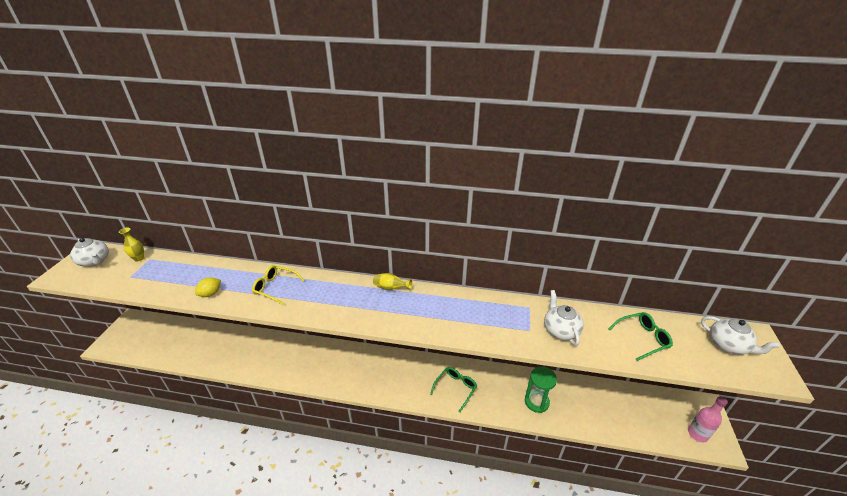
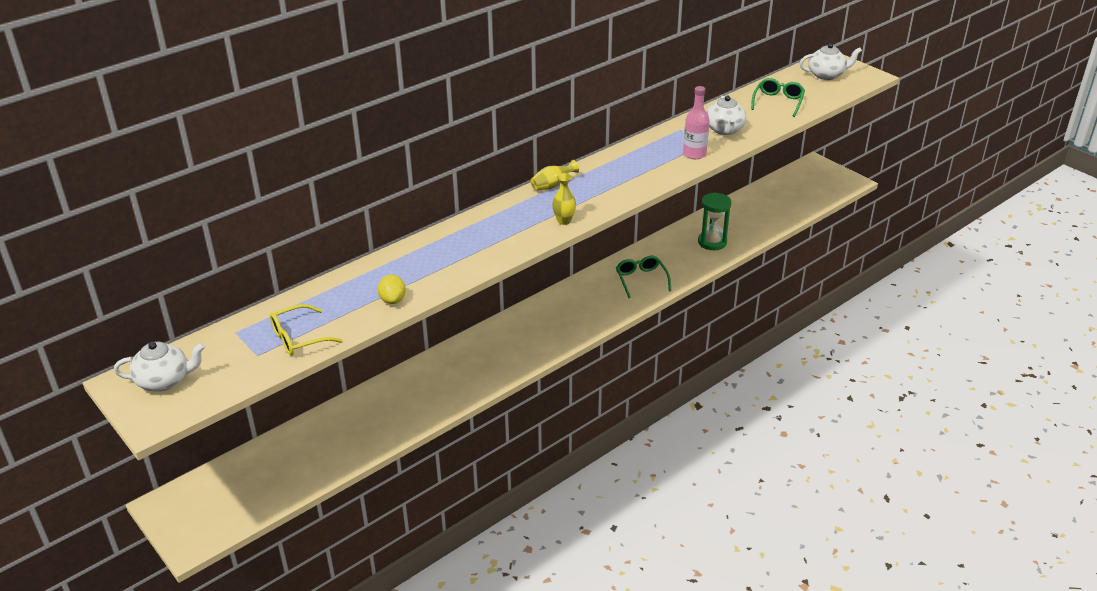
camera: 50 degrees left, 0 degrees up
(139, 258) = (219, 341): yellow vase -> yellow vase (564, 221)
(275, 288) = (447, 253): yellow glasses -> yellow glasses (299, 338)
(560, 330) = (724, 130): white teapot -> white teapot turned 120 degrees counterclockwise
(697, 434) = (831, 184): pink bottle -> pink bottle (694, 154)

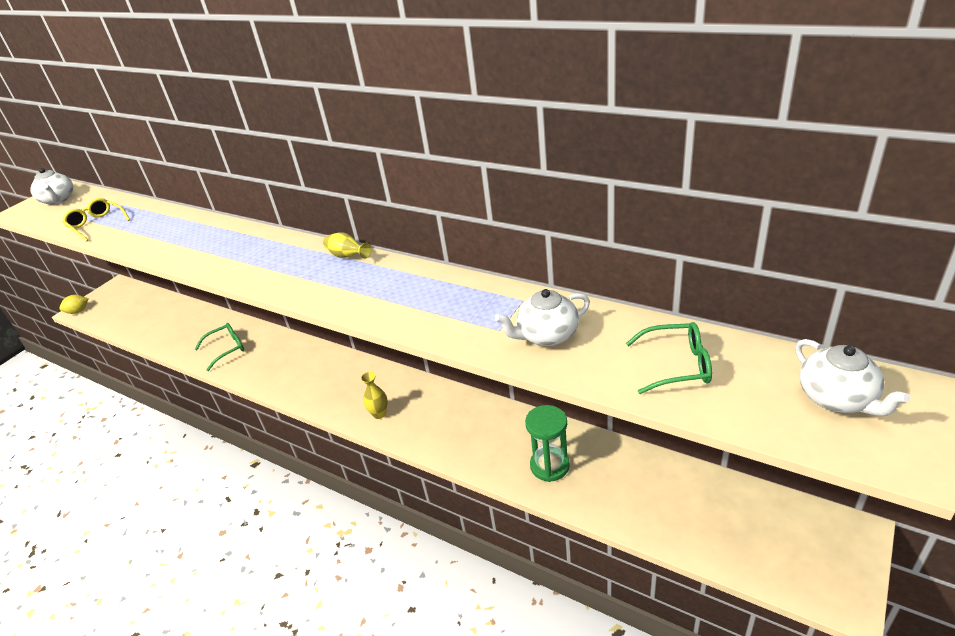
camera: 75 degrees right, 0 degrees up
(393, 300) = (142, 242): yellow lemon -> yellow lemon (78, 311)
(564, 221) = (278, 283): yellow vase -> yellow vase (379, 414)
(641, 280) = (440, 425): green glasses -> green glasses (226, 349)
(694, 154) = (463, 328): pink bottle -> none

